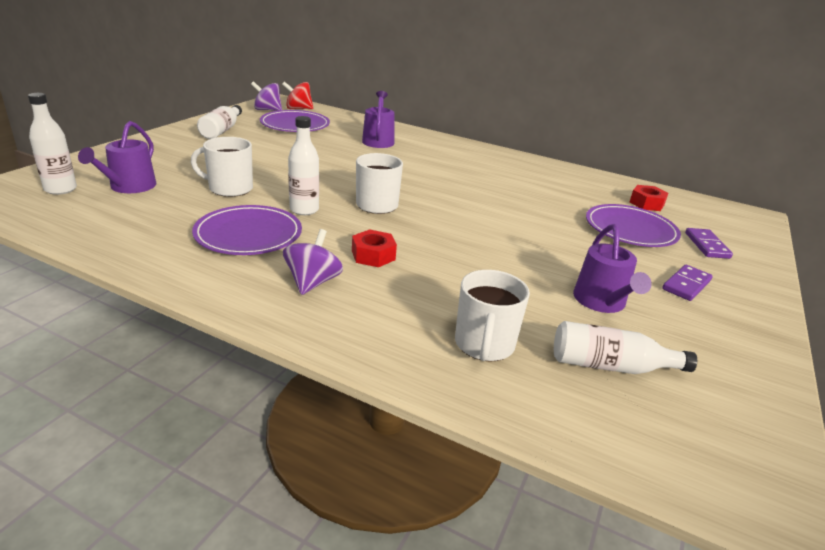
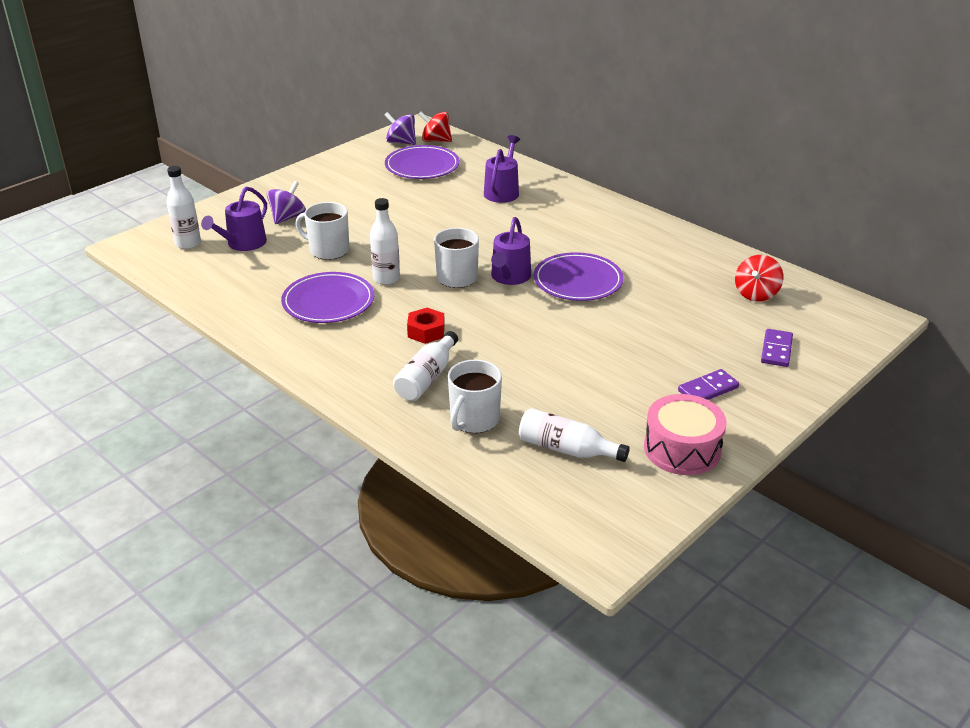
camera: 20 degrees right, 5 degrees up
(222, 130) = (344, 173): white bottle -> white bottle (427, 378)
(312, 282) = (363, 352): purple spinning top -> purple spinning top (287, 217)
(601, 302) = (606, 396): purple watering can -> purple watering can (509, 277)
(630, 229) = (705, 325): purple plate -> purple plate (578, 281)
(646, 203) = (756, 294): red nut -> red spinning top
(721, 348) = (682, 449): none -> pink drum

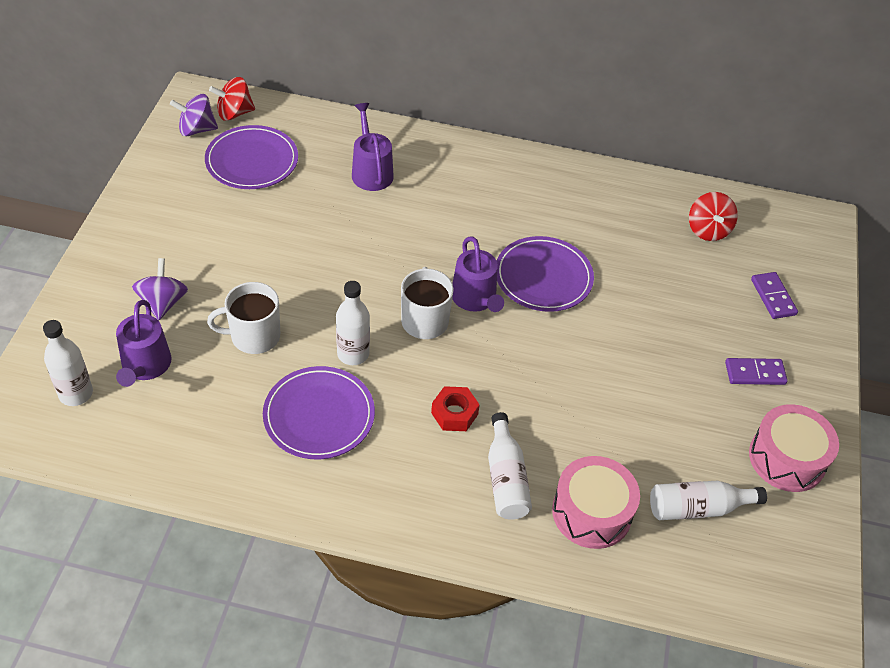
camera: 35 degrees left, 15 degrees up
(474, 420) = (591, 512): white mug -> pink drum
(708, 389) = (755, 373): purple domino -> purple domino turned 60 degrees clockwise

